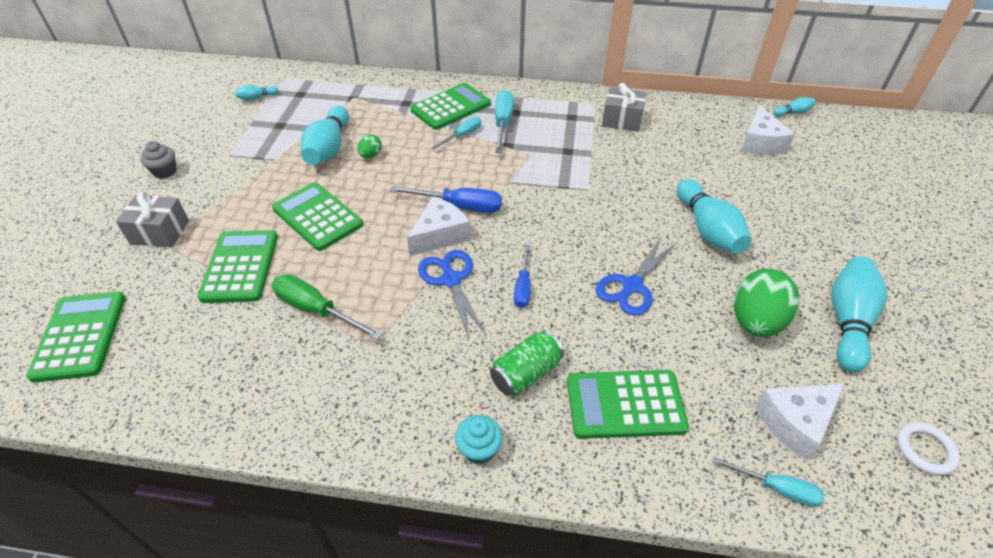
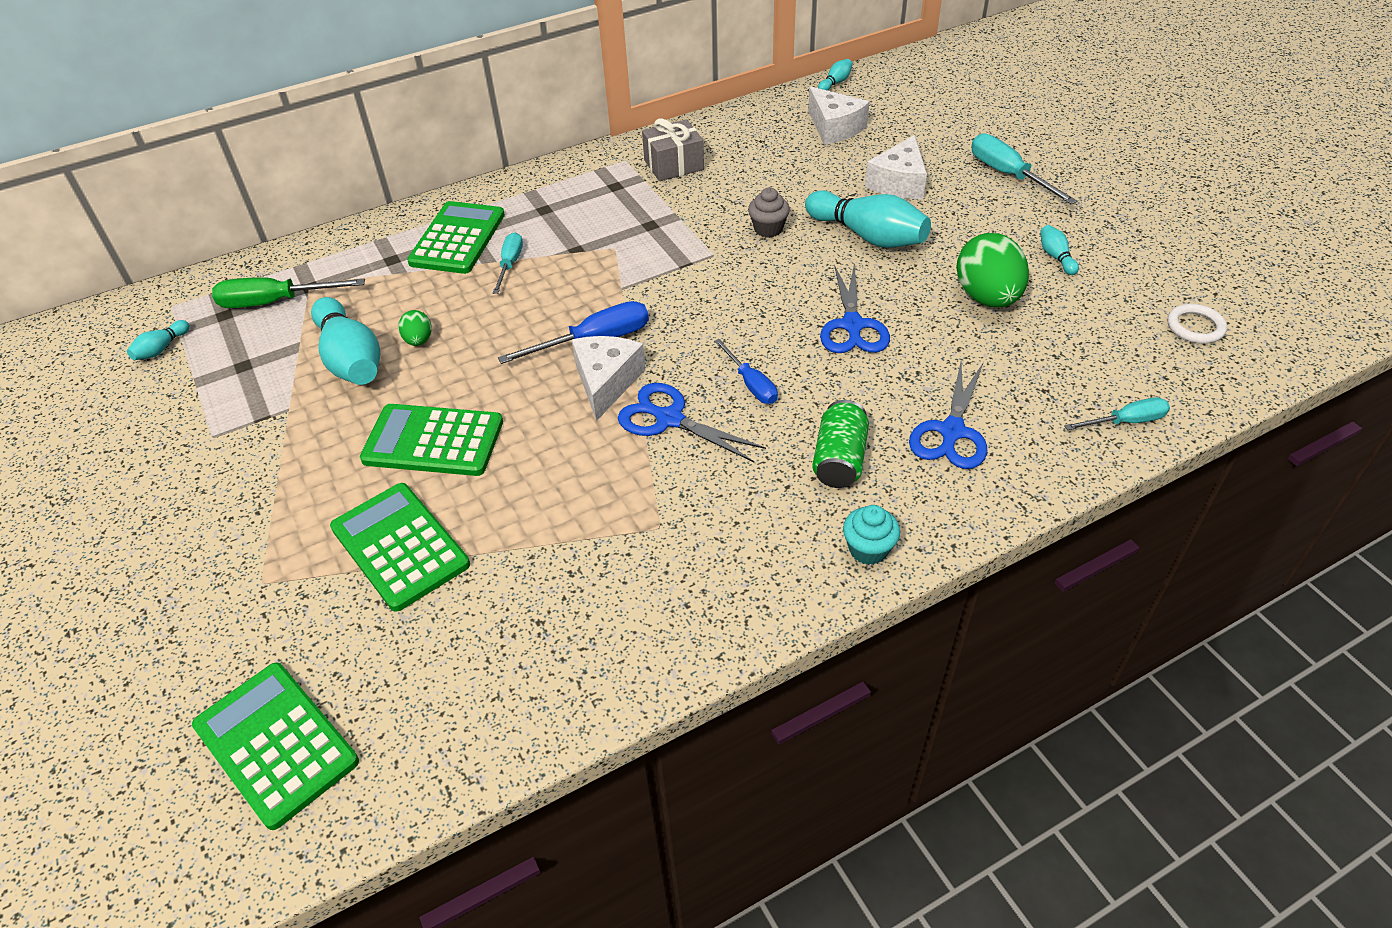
camera: 35 degrees left, 0 degrees up
(160, 232) = (231, 574): grey gift -> none
(165, 171) = (138, 504): grey cupcake -> grey cupcake (768, 229)
(316, 310) = (553, 534): green screwdriver -> green screwdriver (275, 302)
(503, 123) = (543, 228): turquoise screwdriver -> turquoise screwdriver (1008, 175)
(625, 404) = (951, 431): green calculator -> blue scissors
(795, 422) = (1092, 363): white cheese -> white cheese (898, 183)
(848, 322) = (1056, 257): turquoise bowling pin -> turquoise bowling pin, size x0.46

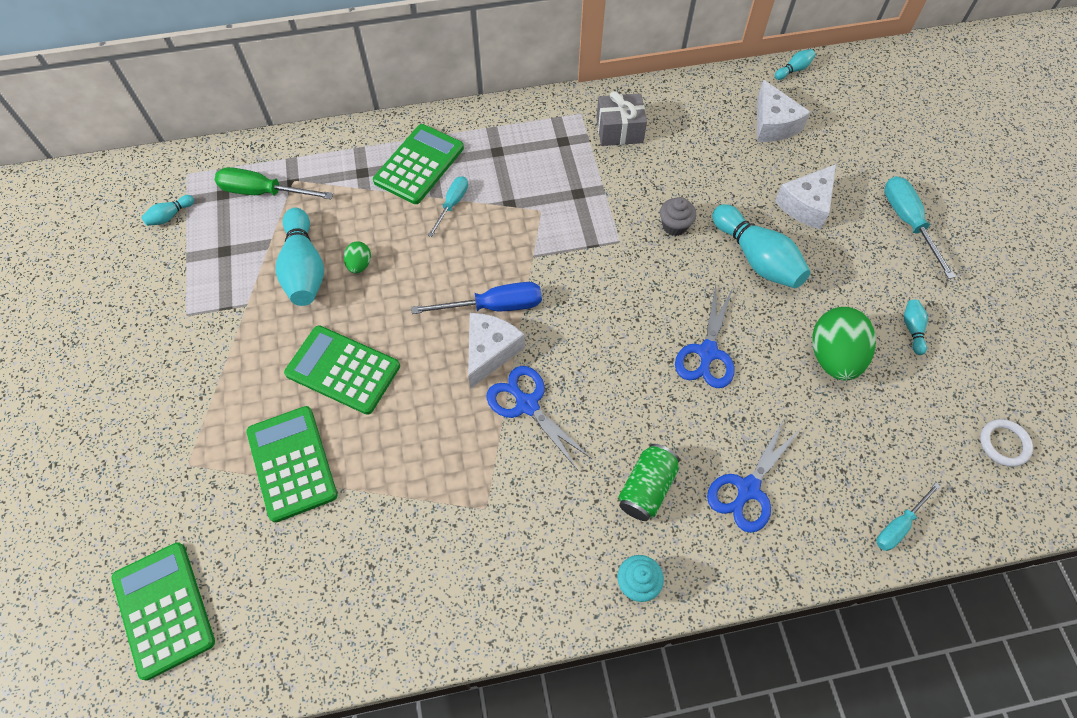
camera: 15 degrees right, 15 degrees up
(751, 384) = (603, 389): blue screwdriver -> none
(1126, 422) = (898, 525): turquoise screwdriver -> turquoise screwdriver turned 135 degrees clockwise

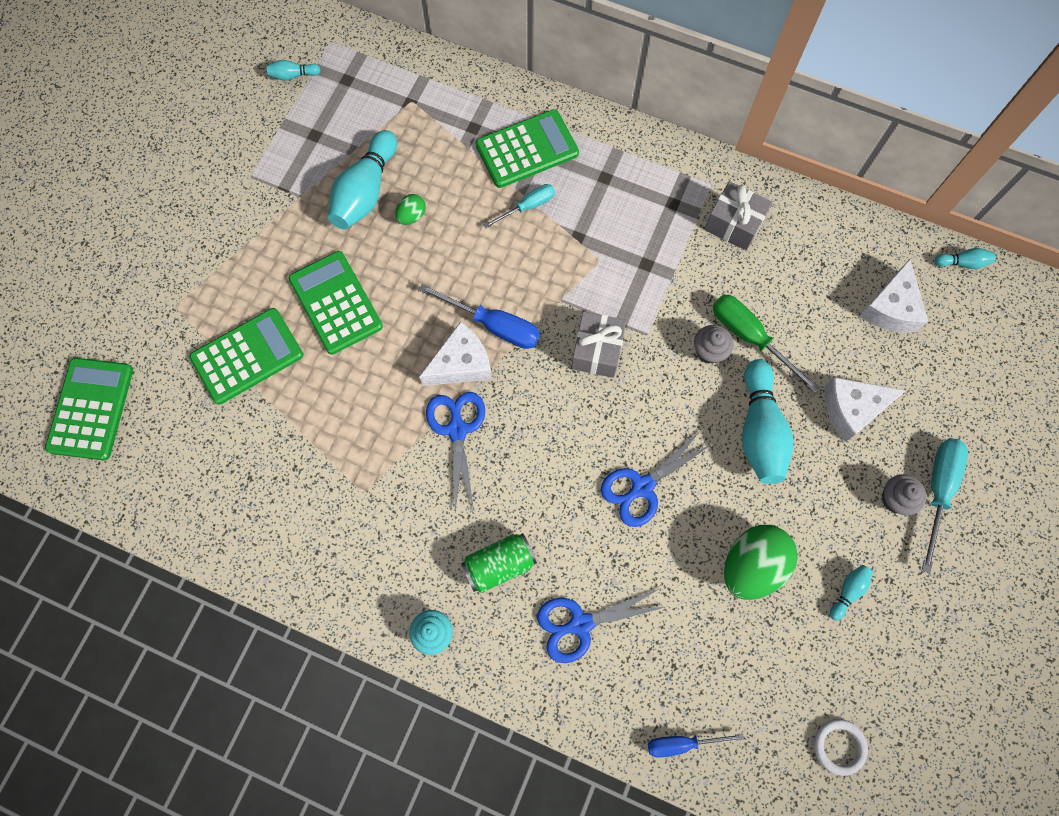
camera: 35 degrees right, 10 degrees up
(263, 192) = (380, 98): green screwdriver -> green screwdriver (750, 337)
(292, 463) = (247, 356): green calculator -> green calculator turned 45 degrees clockwise
(591, 276) = (597, 351): none -> grey gift
(886, 246) = (895, 499): none -> grey cupcake
(898, 525) = (682, 743): turquoise screwdriver -> blue screwdriver

